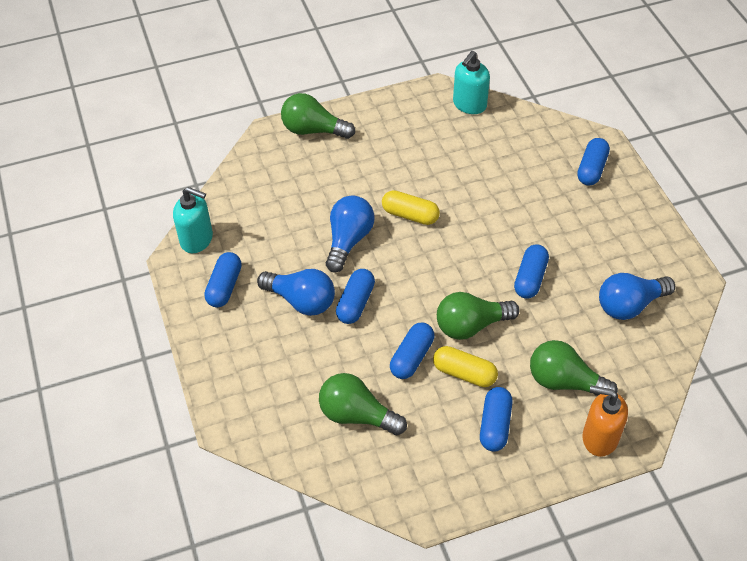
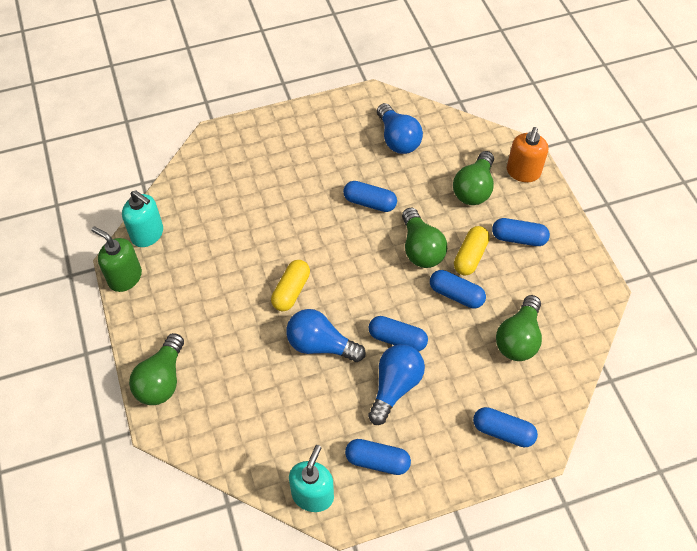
camera: 90 degrees left, 5 degrees up
(419, 95) = (125, 277): none -> green soap dispenser
(591, 169) = (246, 147): blue capsule -> blue capsule (503, 432)

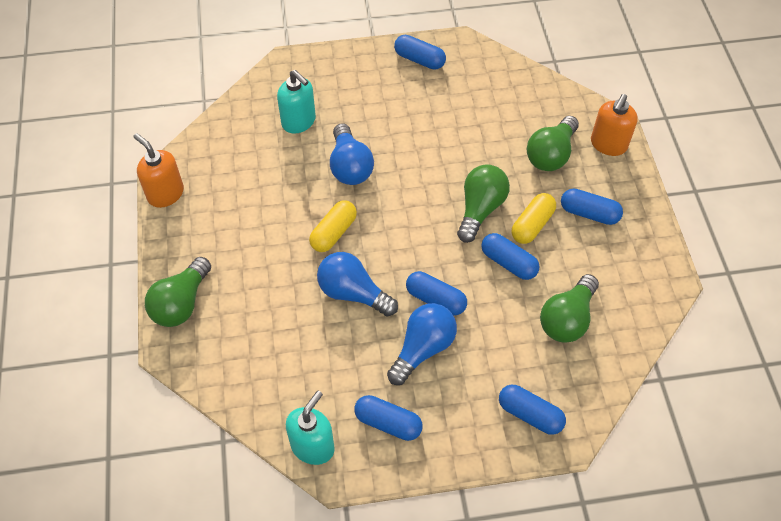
camera: 10 degrees right, 0 degrees up
(125, 277) = (165, 194): green soap dispenser -> orange soap dispenser
(148, 234) = (198, 153): turquoise soap dispenser -> turquoise soap dispenser (299, 122)
(369, 202) = (435, 153): blue capsule -> blue capsule (419, 60)
(397, 139) = (479, 92): blue light bulb -> blue light bulb (350, 166)
(420, 249) = (480, 209): green light bulb -> green light bulb turned 150 degrees counterclockwise

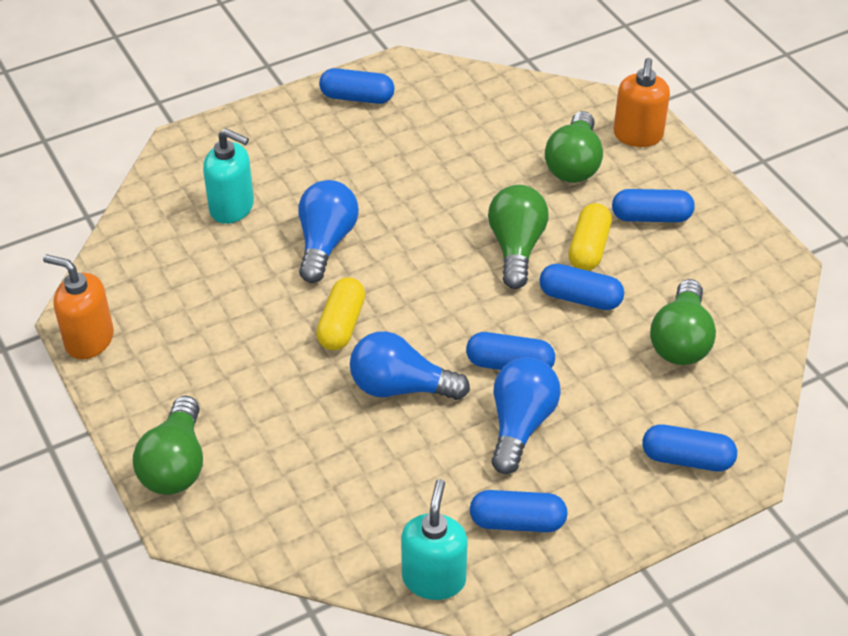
camera: 20 degrees left, 10 degrees down
(350, 166) = (325, 242): blue light bulb -> blue light bulb turned 135 degrees counterclockwise

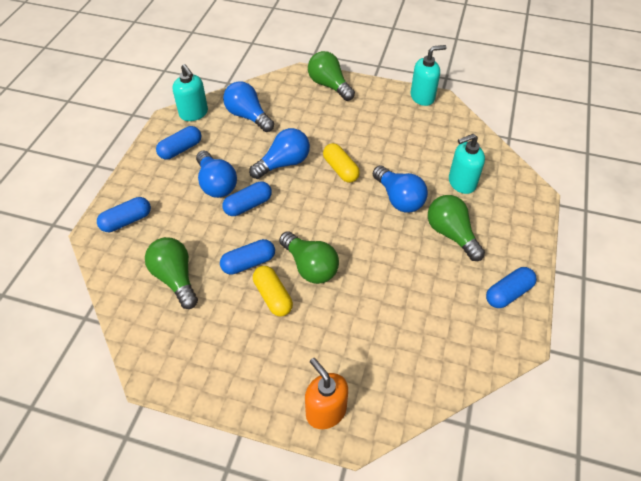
camera: 135 degrees right, 5 degrees up
(89, 340) = (422, 97): orange soap dispenser -> turquoise soap dispenser
(359, 504) = (248, 116): none -> blue light bulb
(574, 164) = (339, 350): green light bulb -> green light bulb (451, 234)
(651, 217) = (258, 347): blue capsule -> none

